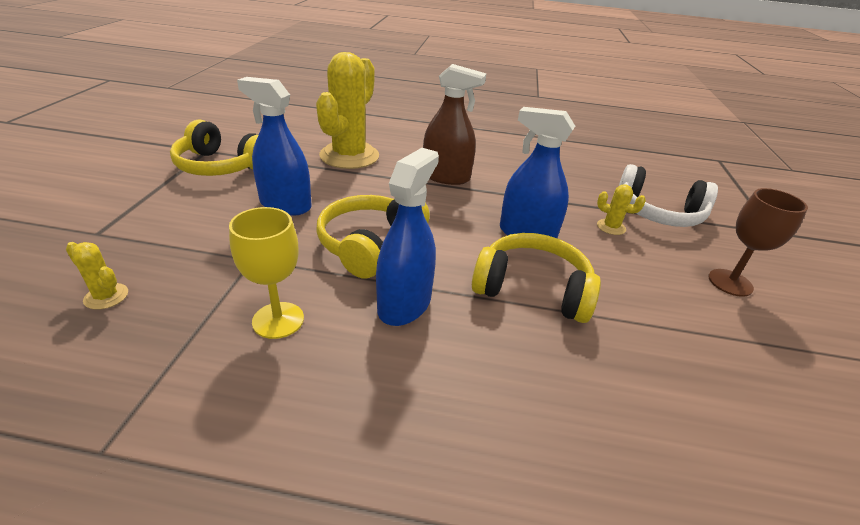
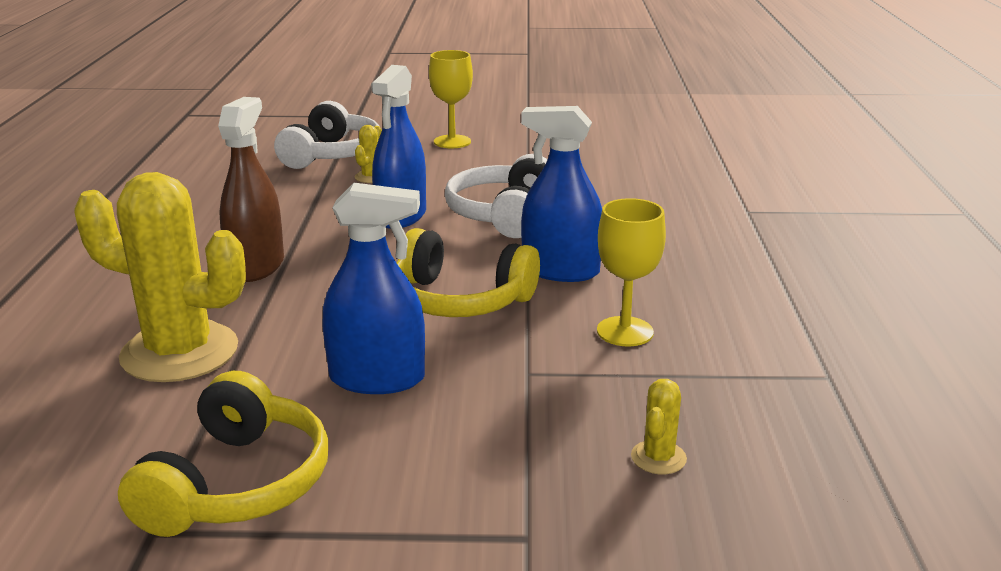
camera: 95 degrees left, 10 degrees down
(285, 205) = (377, 378): blue spray bottle -> blue spray bottle turned 105 degrees counterclockwise
(532, 289) = (503, 215): yellow headphones -> white headphones
(730, 282) = (452, 142): brown goblet -> yellow goblet

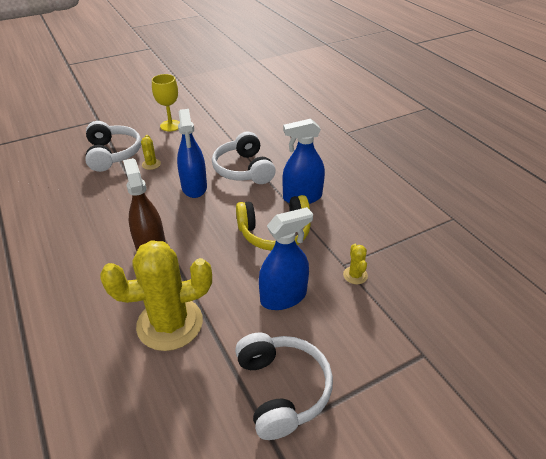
camera: 30 degrees left, 15 degrees up
(237, 484) = (282, 389): yellow headphones -> white headphones
(625, 331) = (360, 224): yellow goblet -> none
(658, 458) = (432, 289): yellow cactus -> yellow cactus (355, 275)

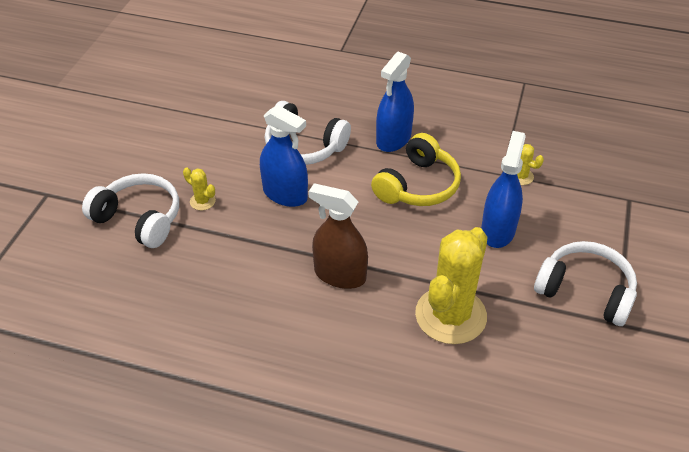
camera: 45 degrees left, 5 degrees up
(170, 125) = (150, 147): yellow goblet -> none

